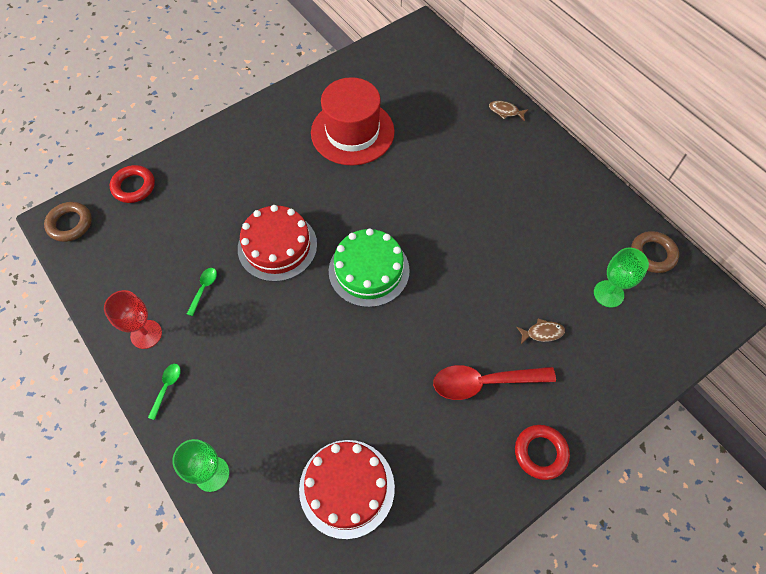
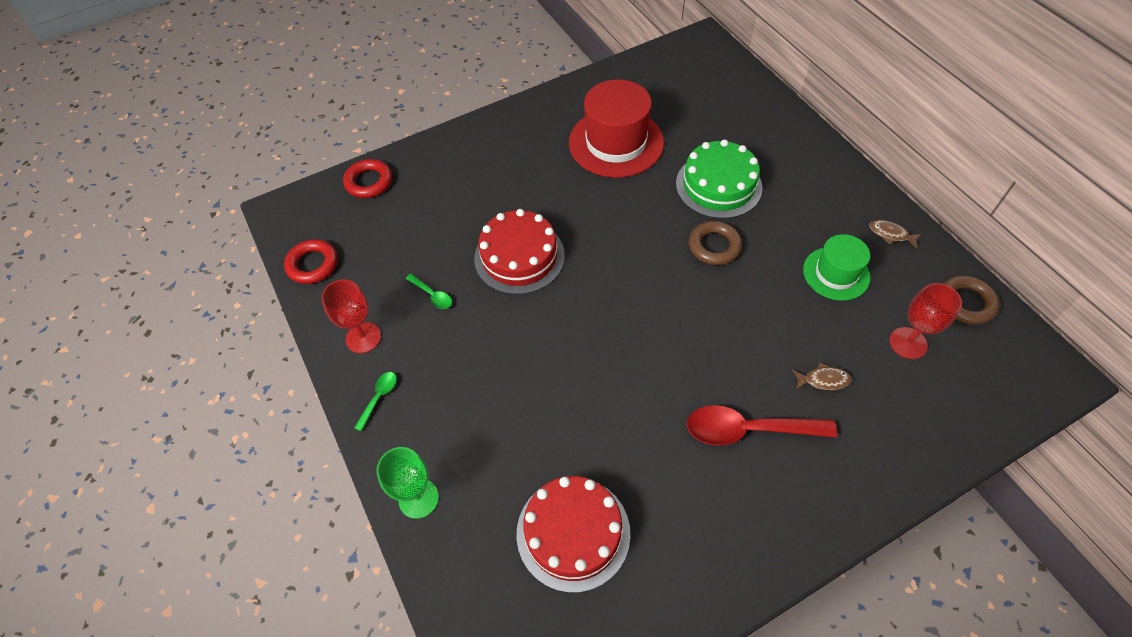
camera: 10 degrees right, 5 degrees down
(70, 224) = (296, 215): brown ring -> brown ring (714, 246)
(204, 289) = (432, 295): green spoon -> green spoon turned 105 degrees clockwise
(369, 270) = (621, 291): green cake -> green cake (718, 185)
(505, 111) = (795, 132): brown fish -> brown fish (890, 234)
(540, 453) = (812, 519): red ring -> red ring (313, 265)
(547, 237) = (836, 273): none -> green hat
(608, 294) = (908, 343): green goblet -> red goblet

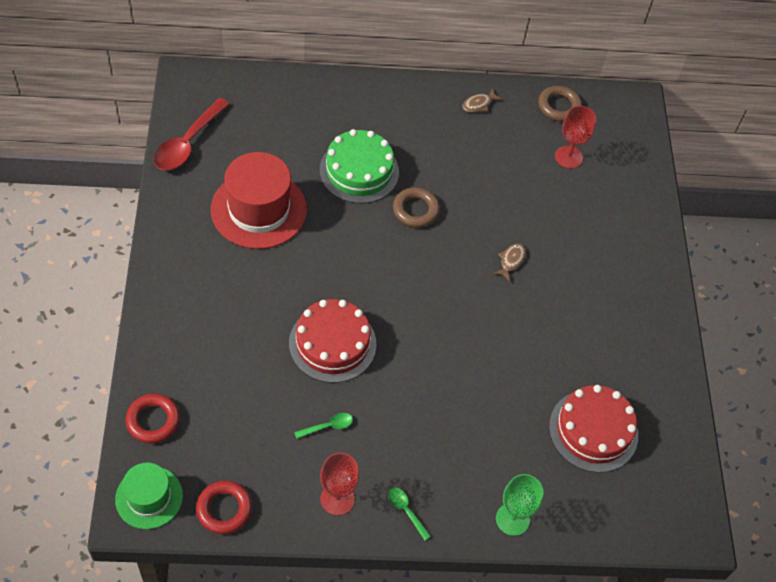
camera: 70 degrees left, 0 degrees up
(748, 430) = (577, 285): red spoon -> red spoon (188, 143)
(823, 380) = (566, 220): brown fish -> brown fish (511, 261)
(836, 273) = (489, 156): green hat -> green hat (149, 497)

